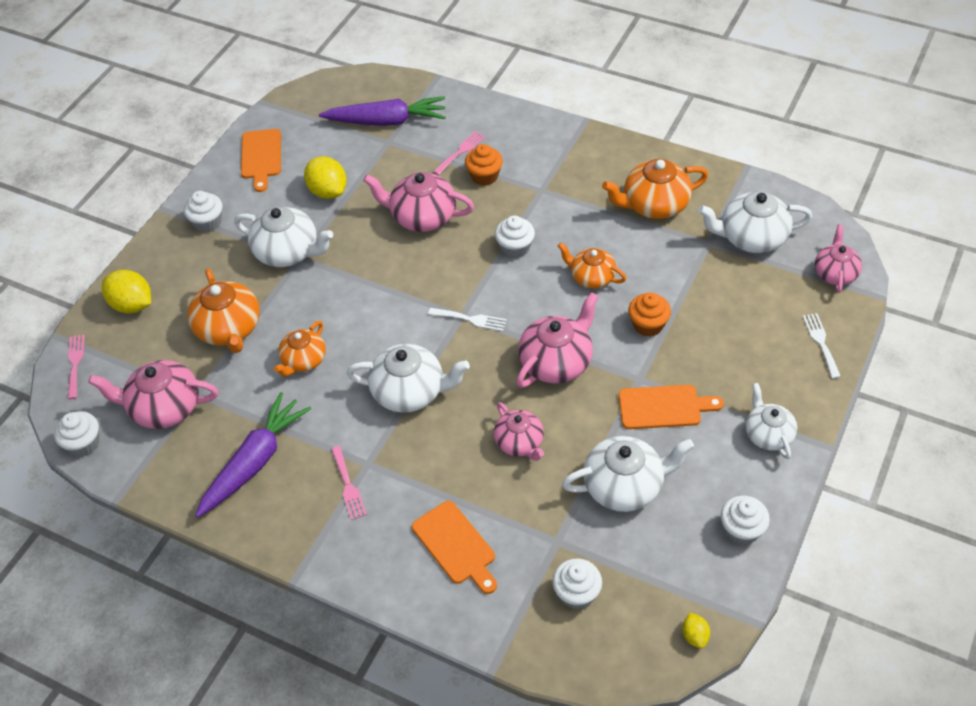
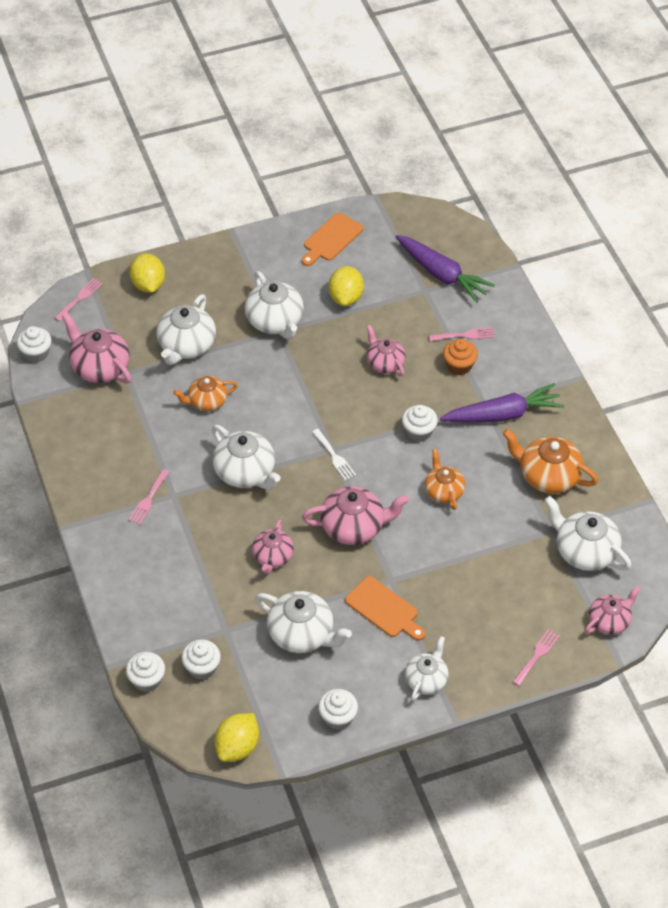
camera: 40 degrees right, 0 degrees up
(208, 222) = (249, 262): white cupcake -> white cupcake (147, 680)
(229, 329) = (186, 346): orange teapot -> white teapot
(255, 461) = (114, 441): purple carrot -> purple carrot (503, 414)
(422, 217) = (385, 363): pink teapot -> pink teapot, size x0.65
(456, 546) = (167, 584): orange cutting board -> none
(648, 325) = (440, 551): orange cupcake -> none
(695, 636) = (237, 747): yellow lemon -> yellow lemon, size x1.96
(821, 342) = (537, 655): white fork -> pink fork

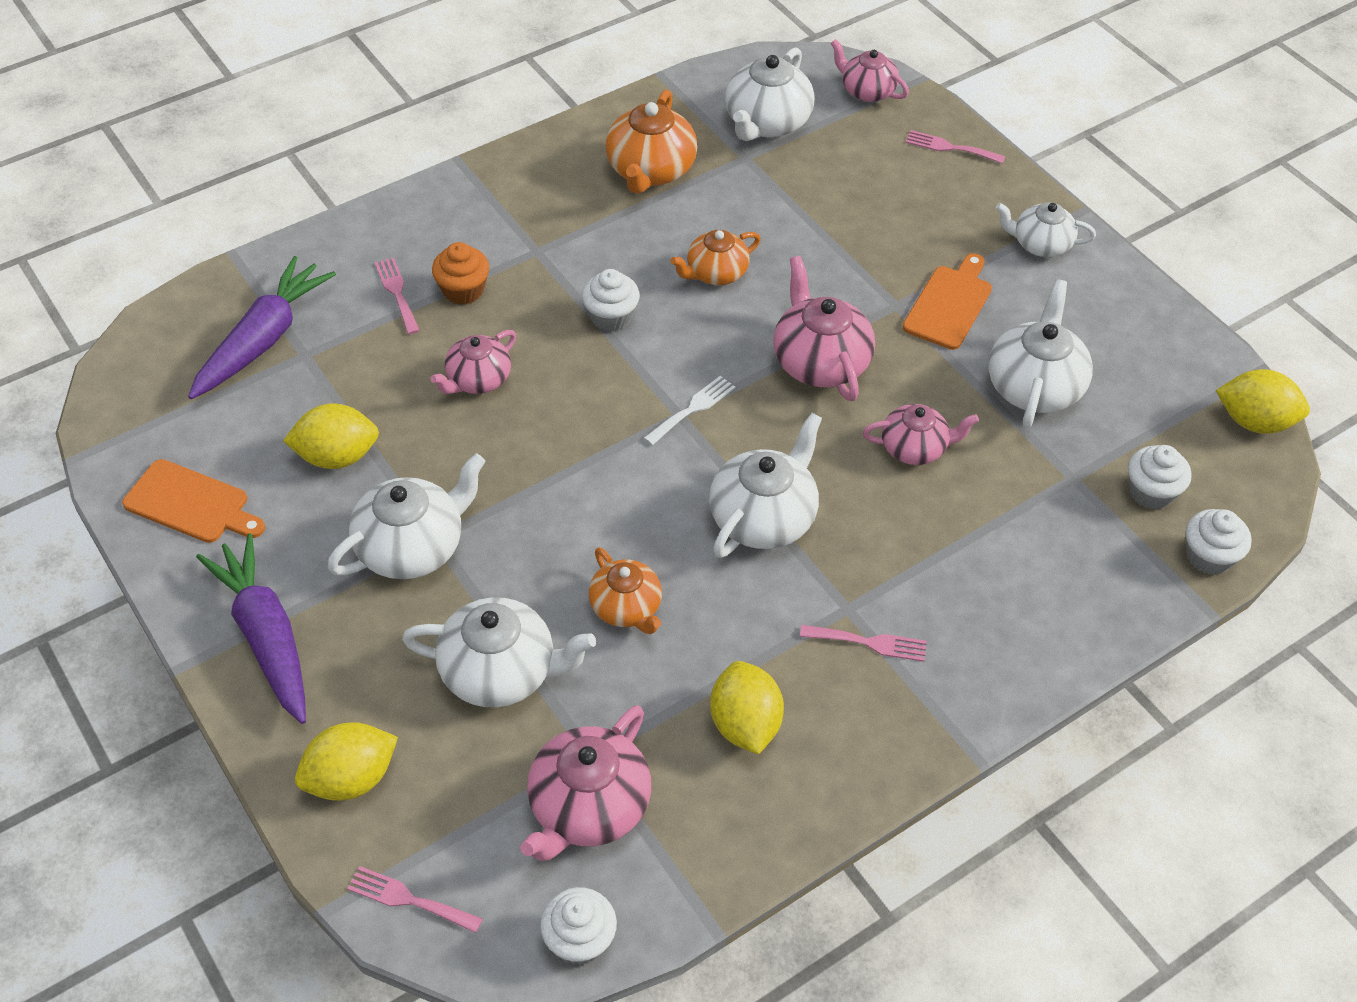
camera: 105 degrees left, 0 degrees up
(120, 435) = (745, 724): none -> yellow lemon
(338, 717) = (1146, 323): white cupcake -> none
(503, 414) = (549, 229): purple carrot -> purple carrot (266, 636)

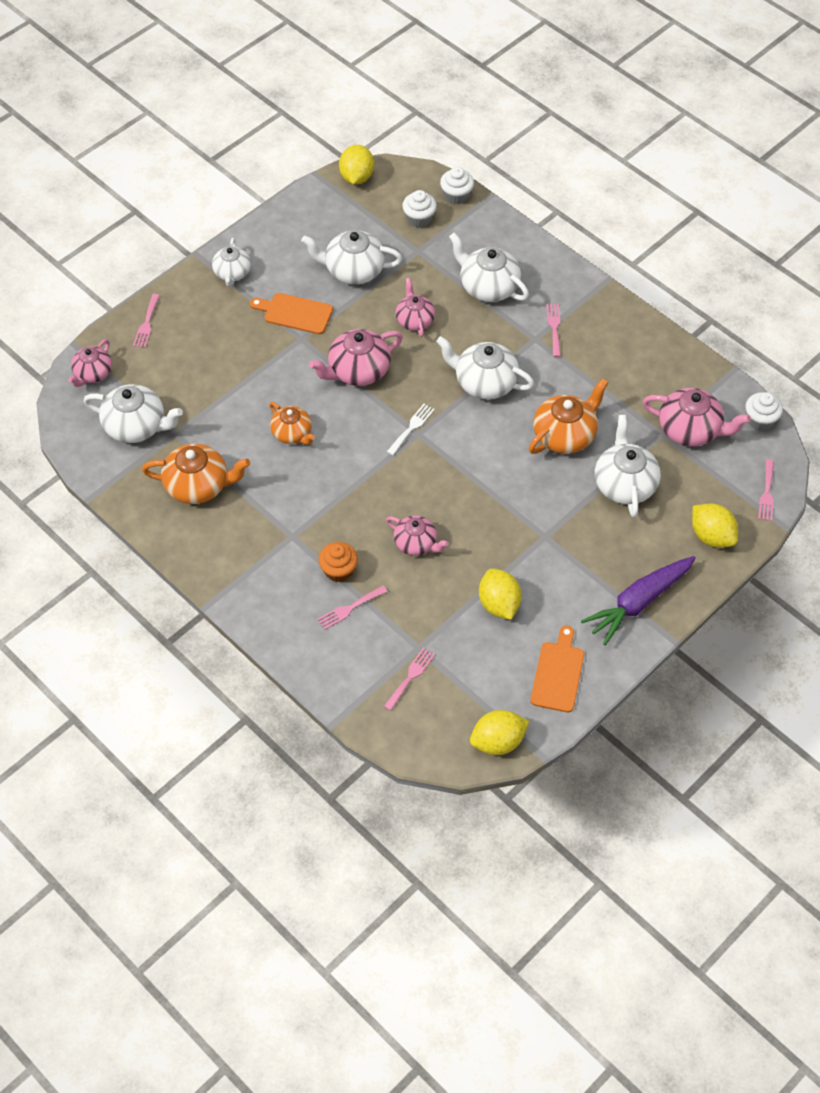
camera: 100 degrees left, 5 degrees up
(263, 339) = (411, 676): purple carrot -> pink fork
(412, 547) = (555, 546): white teapot -> white teapot (488, 286)
(611, 317) = (344, 483): white cupcake -> none
(626, 608) = (565, 435): orange teapot -> orange teapot, size x1.55
(693, 408) = (412, 427): white fork -> white fork turned 90 degrees clockwise
(745, 724) = (620, 373): yellow lemon -> yellow lemon (498, 742)

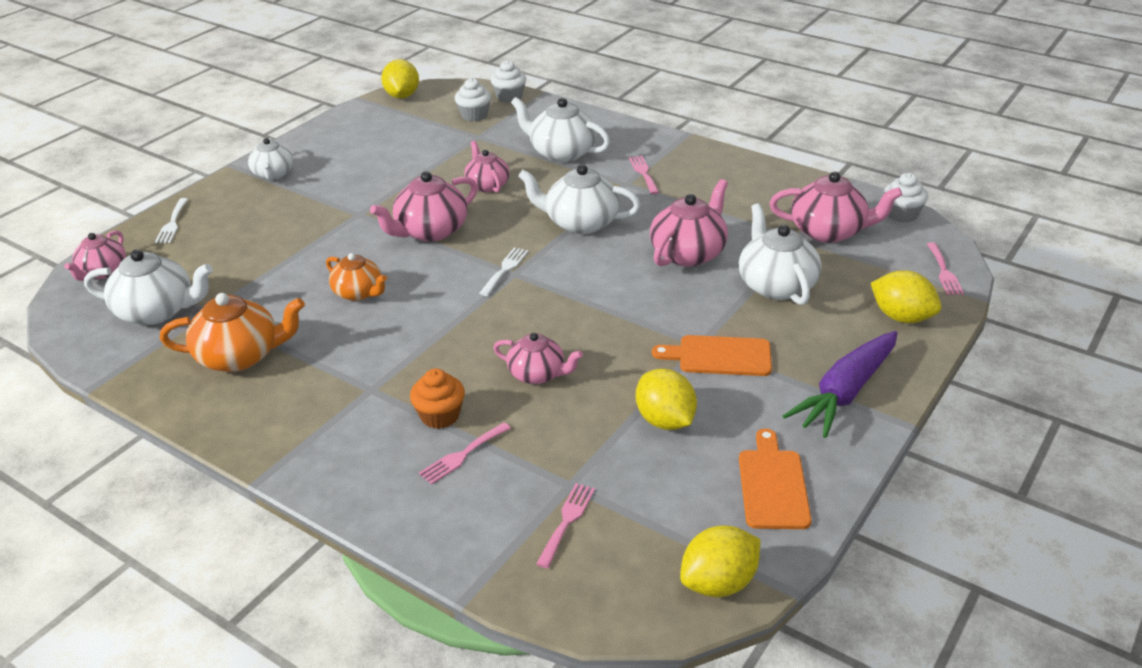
camera: 10 degrees left, 20 degrees down
(146, 324) = (172, 223): pink fork -> white fork
(295, 313) = (349, 195): orange cutting board -> orange cutting board (719, 356)
(353, 270) = (410, 157): white teapot -> none
(565, 435) = (688, 253): orange teapot -> pink teapot

